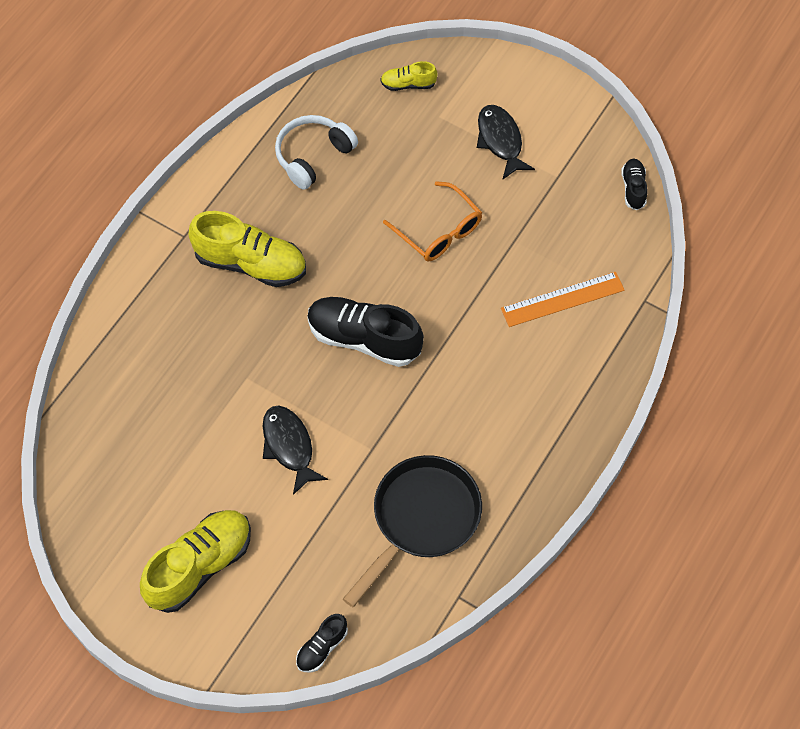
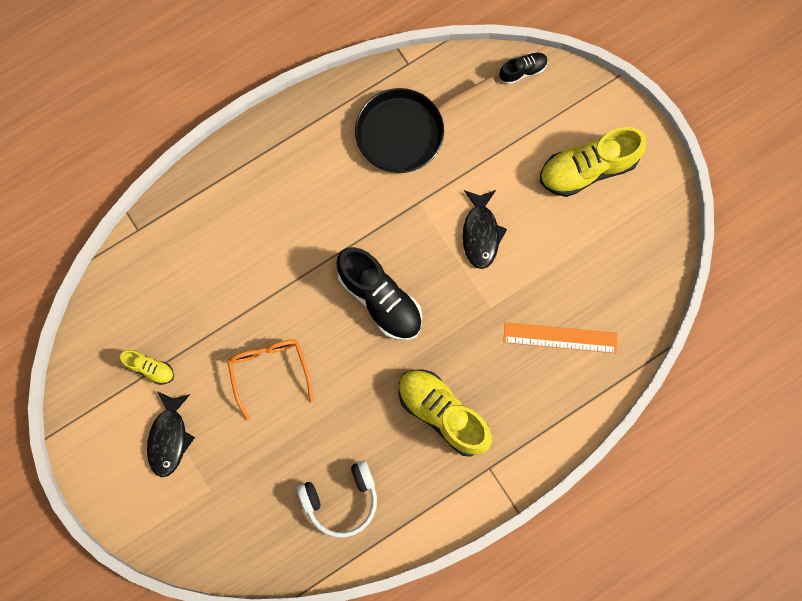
camera: 155 degrees left, 15 degrees up
(408, 84) = (219, 539): yellow shoe -> yellow shoe (150, 368)
(562, 299) = (202, 261): orange ruler -> orange ruler (560, 338)
(633, 188) = (84, 336): black shoe -> none

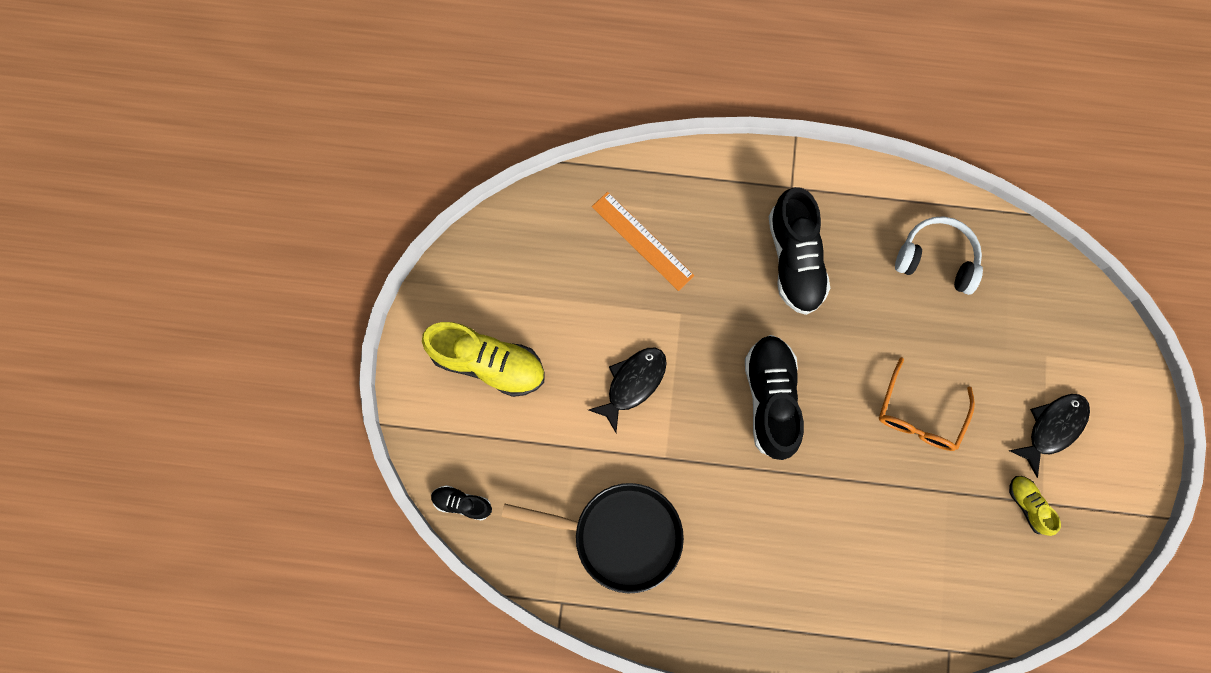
camera: 140 degrees left, 0 degrees up
(443, 413) = (794, 259): yellow shoe -> black shoe

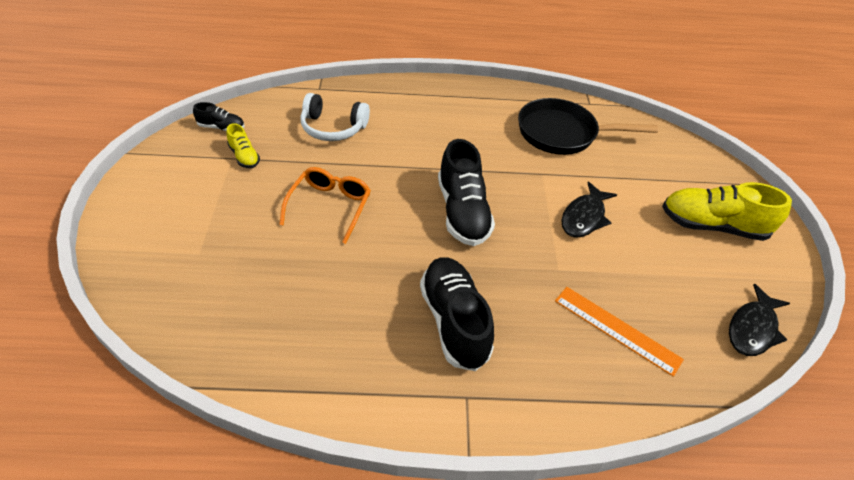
camera: 170 degrees right, 30 degrees down
(462, 503) = (683, 146): black shoe -> black shoe (221, 127)
(936, 259) = (299, 331): white headphones -> white headphones (333, 127)
(1052, 428) = (209, 202): black fish -> black fish (753, 329)

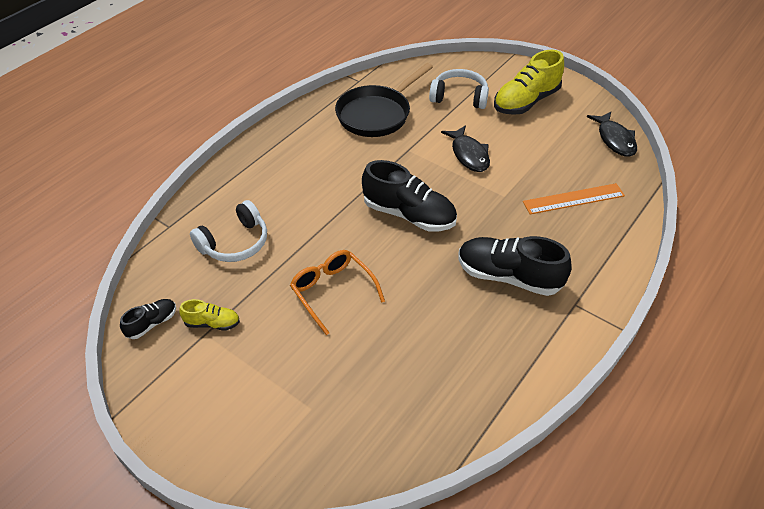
camera: 50 degrees left, 0 degrees up
(653, 175) = (459, 97): none -> white headphones

